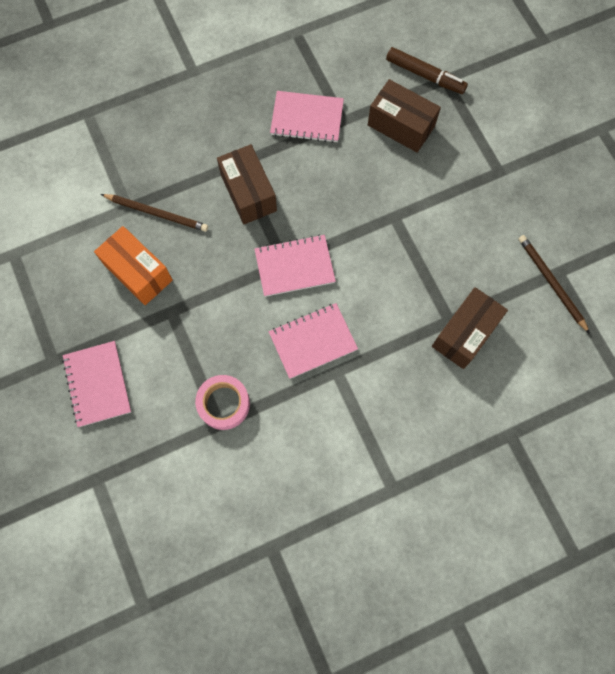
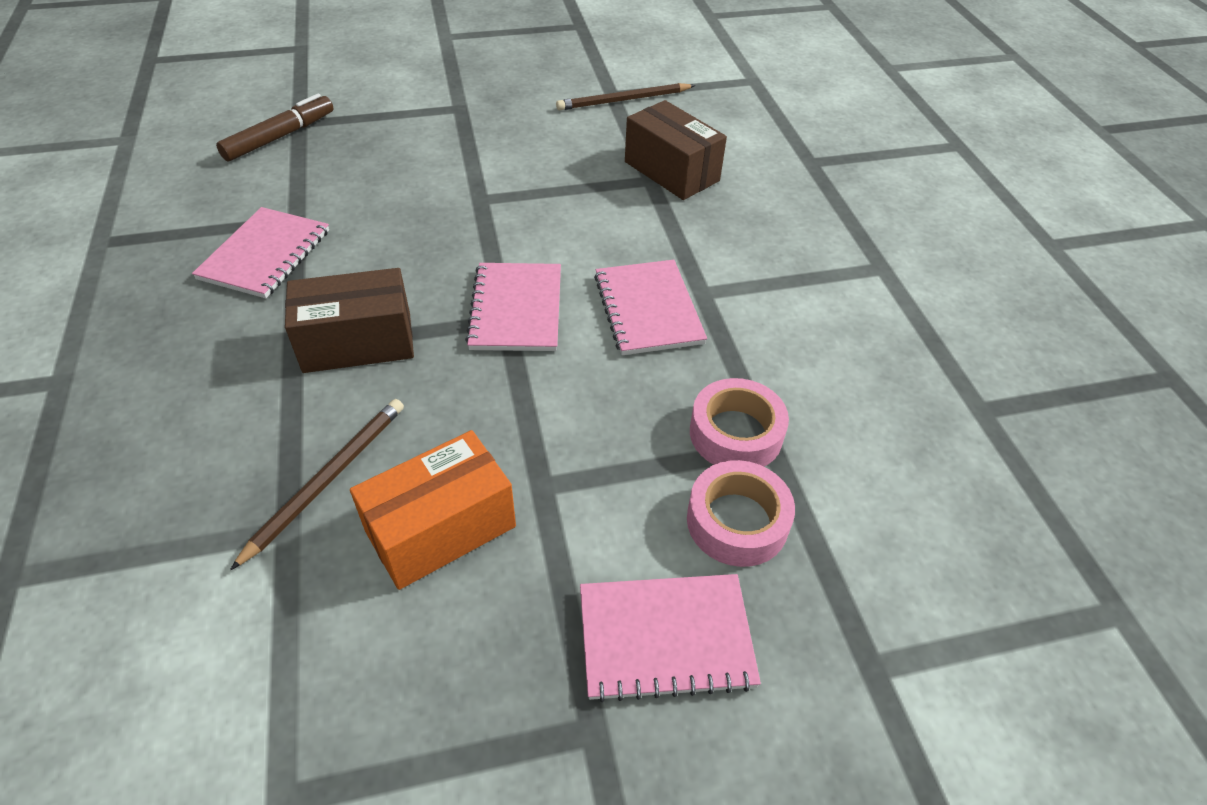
camera: 80 degrees left, 25 degrees down
(166, 410) = (737, 521): none -> pink tape
(401, 126) = (343, 169): brown box -> none

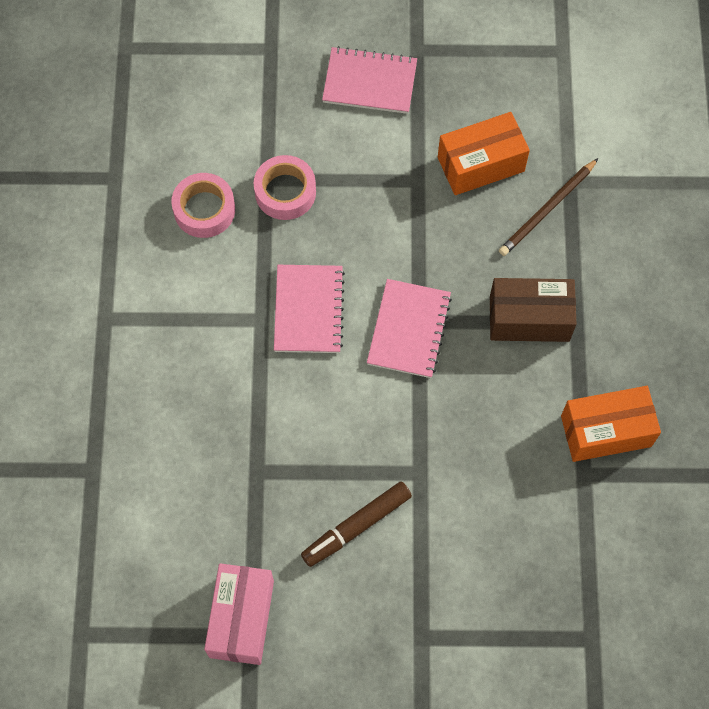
camera: 165 degrees left, 20 degrees up
(265, 255) = (606, 431): pink notebook -> orange box
(280, 137) = (609, 614): brown marker -> brown marker (356, 526)
(623, 100) = (241, 619): brown pencil -> pink box
(671, 171) = (232, 481): brown box -> none
(737, 521) = (308, 135): pink tape -> pink tape (204, 210)

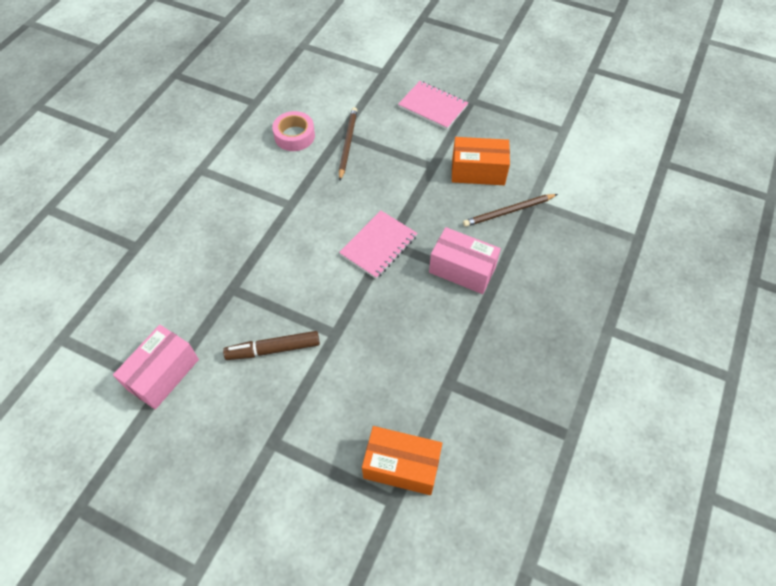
camera: 25 degrees right, 10 degrees down
(285, 192) = (347, 144): pink tape -> brown pencil
(308, 310) = (322, 210): pink notebook -> none
(529, 318) = (462, 270): brown box -> pink box
(606, 431) = (479, 361): orange box -> orange box (401, 466)

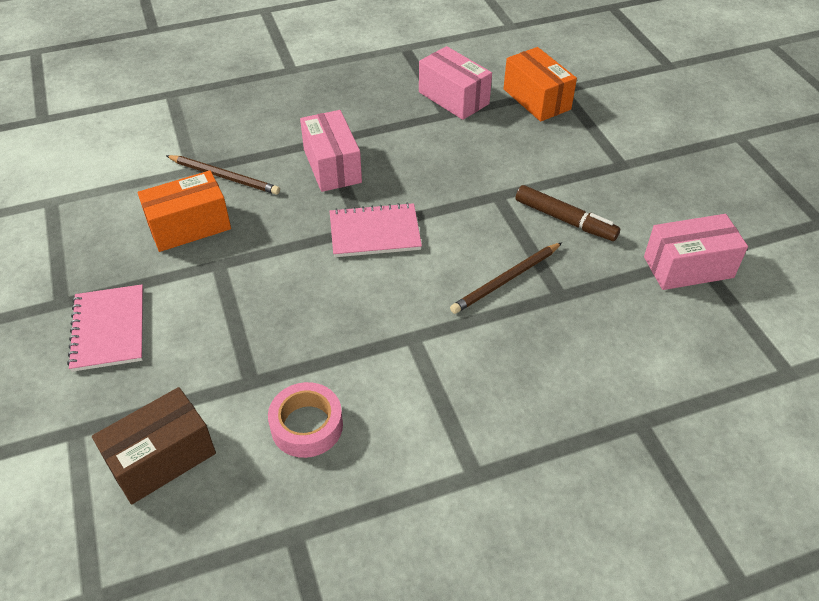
camera: 135 degrees left, 10 degrees down
(337, 87) = (162, 459): none -> brown box
(347, 144) = (262, 361): brown pencil -> brown pencil (506, 280)
(463, 406) = (453, 98): none -> pink box
(478, 171) = (189, 226): orange box -> orange box turned 75 degrees counterclockwise

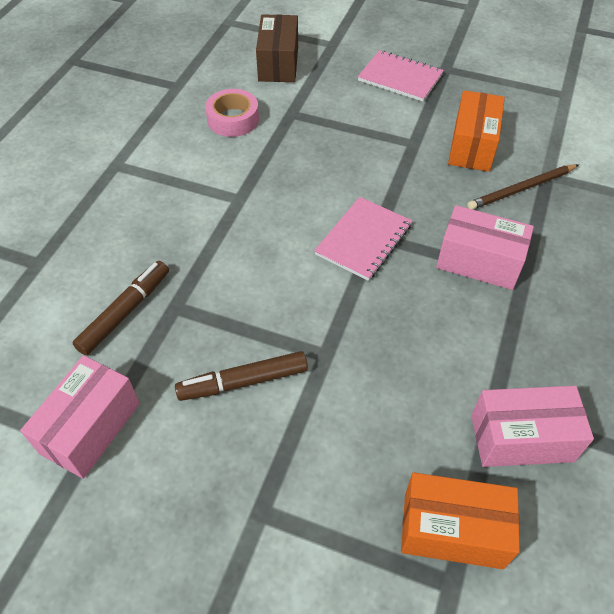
camera: 130 degrees right, 5 degrees up
(506, 280) = (227, 284): brown pencil -> none
(601, 320) = (125, 312): none -> brown marker

